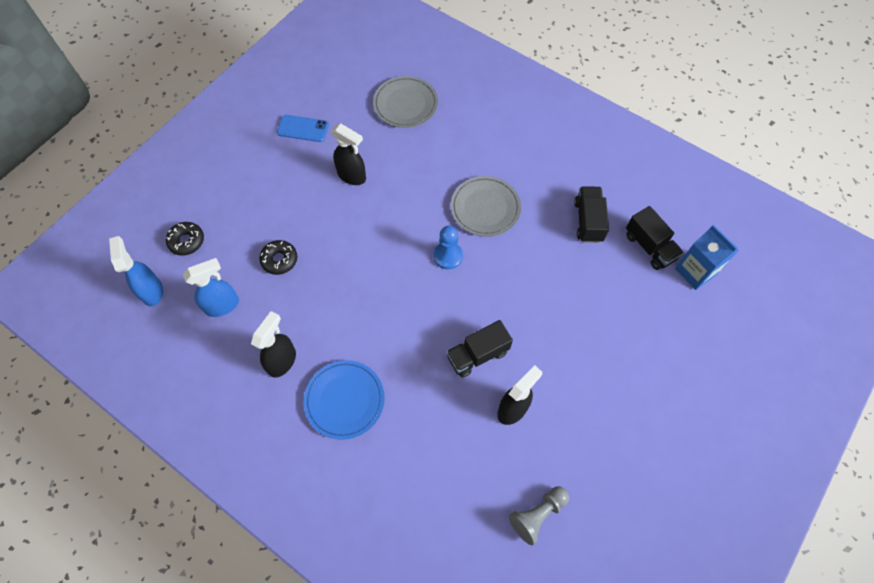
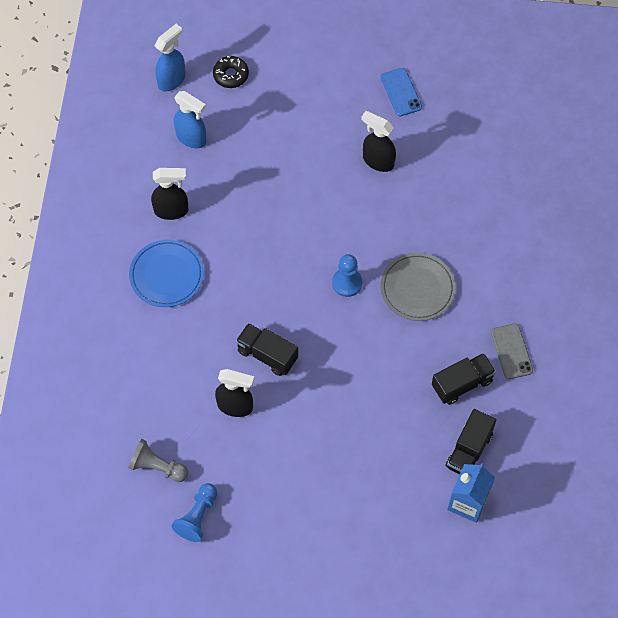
camera: 60 degrees right, 0 degrees up
(279, 260) = (258, 154): black donut -> none
(352, 176) = (377, 161): black spray bottle -> black spray bottle turned 120 degrees clockwise
(405, 104) = (488, 160): grey plate -> none
(579, 174) = (511, 351): none -> grey phone
(607, 503) = (197, 516): none -> blue pawn

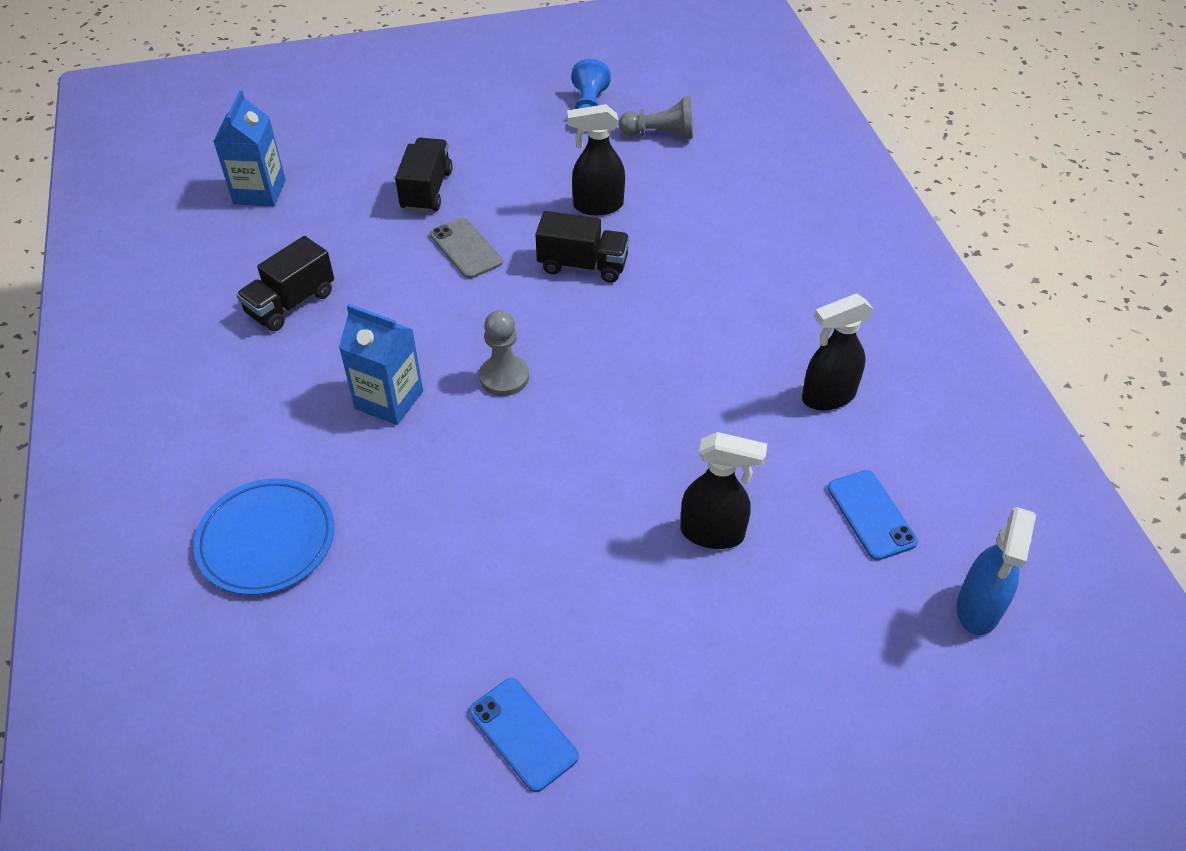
camera: 160 degrees right, 15 degrees down
(167, 275) = (777, 315): blue plate -> blue plate (266, 540)
(191, 138) = (871, 515): blue spray bottle -> blue phone
(231, 75) = (877, 656): black donut -> none
(347, 283) = (504, 377): blue pawn -> grey pawn
(377, 161) = (522, 578): black spray bottle -> black spray bottle (713, 533)
(417, 288) = (389, 400): grey plate -> blue carton
(469, 450) = (267, 238): black truck -> black truck (426, 190)
(511, 351) = (220, 359): grey phone -> grey phone (466, 248)

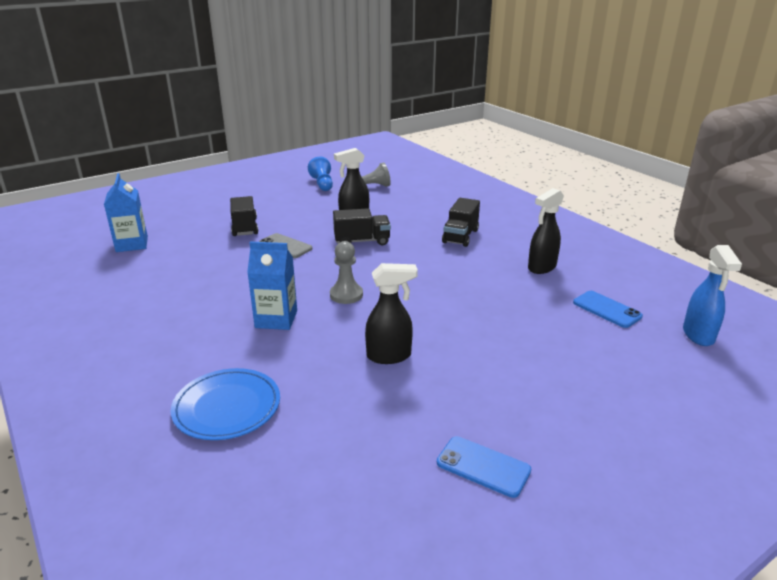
camera: 20 degrees left, 20 degrees down
(291, 303) = (181, 288): black truck -> black truck (460, 236)
(713, 533) = (526, 336): black spray bottle -> black spray bottle (389, 356)

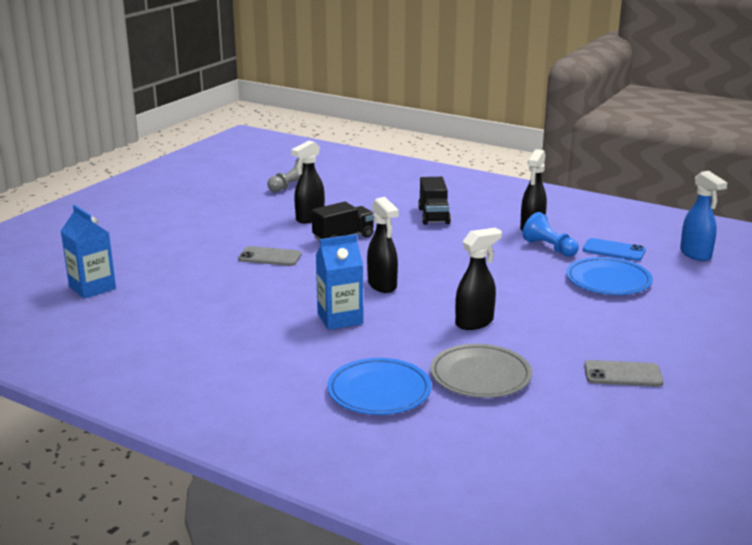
camera: 25 degrees left, 5 degrees down
(245, 227) = (202, 248): black truck -> none
(322, 184) = (235, 191): blue pawn -> blue pawn (549, 248)
(335, 419) = (480, 375): none -> grey plate
(346, 295) = (382, 285): grey pawn -> black spray bottle
(483, 466) = (623, 374): blue phone -> grey phone
(570, 343) = (608, 280): none -> blue plate

